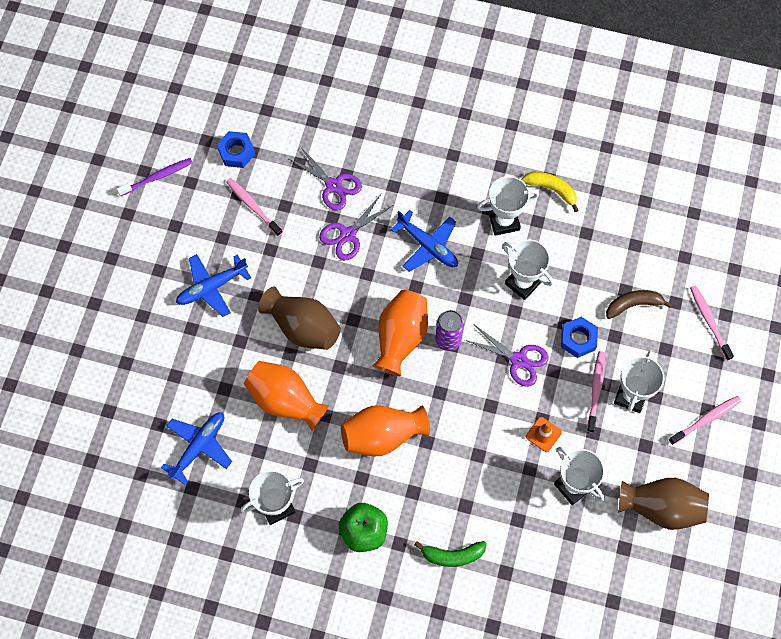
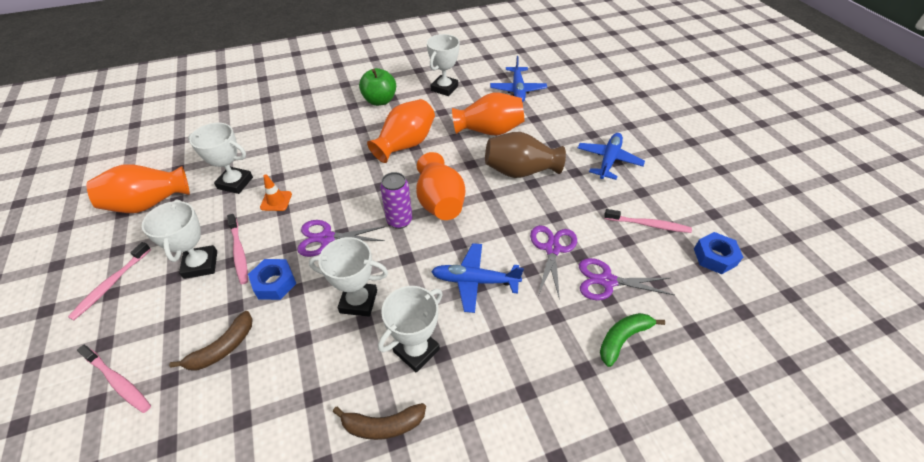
camera: 145 degrees right, 20 degrees down
(157, 177) = (739, 202): purple toothbrush -> none
(452, 555) = (312, 115): green banana -> green banana (623, 339)
(551, 190) = (383, 425): yellow banana -> brown banana
(661, 507) = (149, 203): brown vase -> orange vase

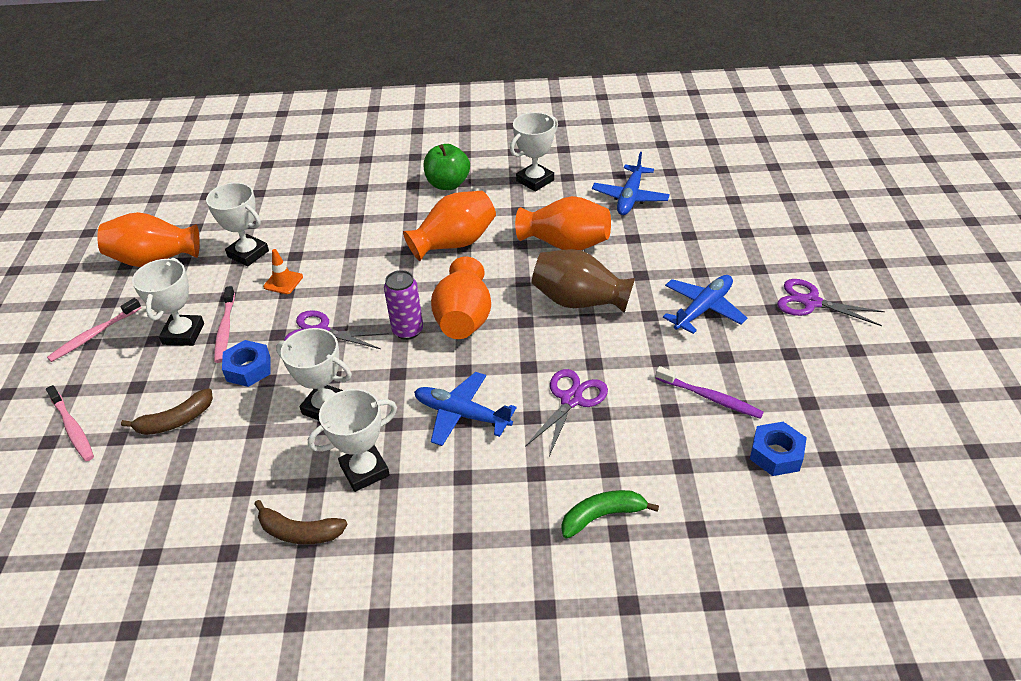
camera: 20 degrees right, 5 degrees down
(607, 281) = (619, 450): purple scissors -> purple scissors (811, 302)
(648, 224) = (710, 397): pink toothbrush -> purple toothbrush

